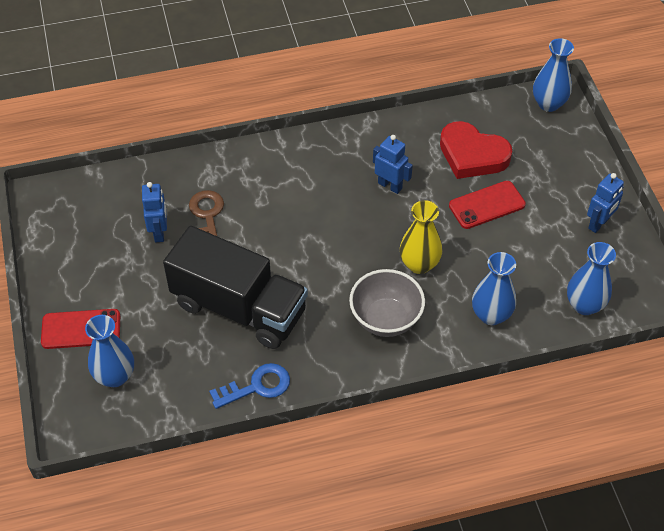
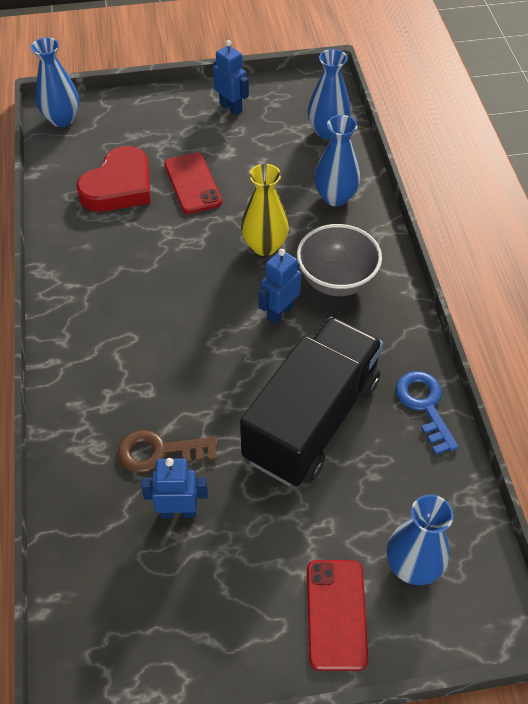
camera: 85 degrees left, 0 degrees up
(390, 185) = (148, 260): blue robot -> blue robot (279, 312)

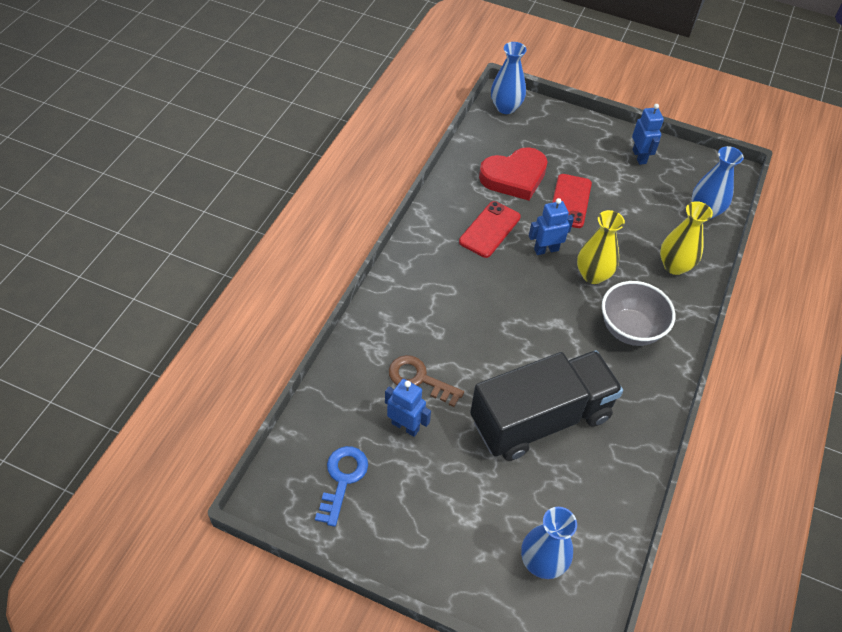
camera: 30 degrees right, 0 degrees up
(279, 312) = (570, 329): blue robot -> blue robot (546, 249)
(335, 197) = (674, 266): blue vase -> yellow vase
(336, 614) = (465, 558): red phone -> red phone (489, 229)
(424, 405) = (633, 457): blue key -> blue key (342, 479)

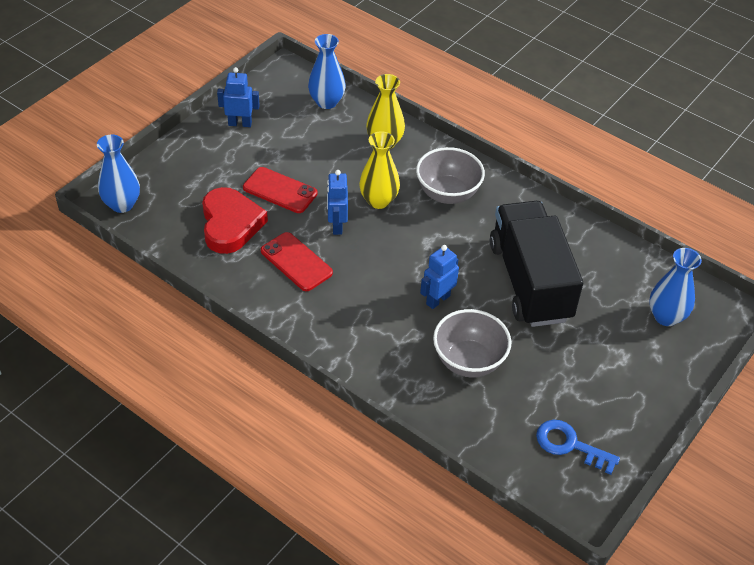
camera: 75 degrees left, 5 degrees down
(405, 426) = (520, 383): blue robot -> blue robot (437, 299)
(419, 379) = (468, 361): brown key -> grey bowl

